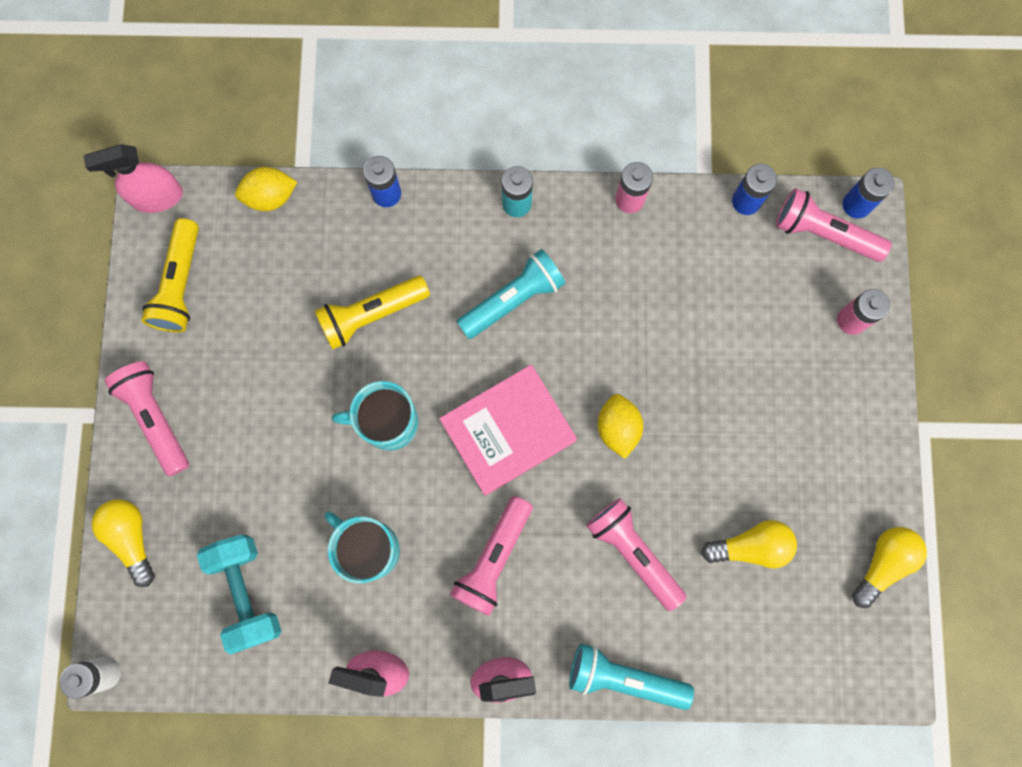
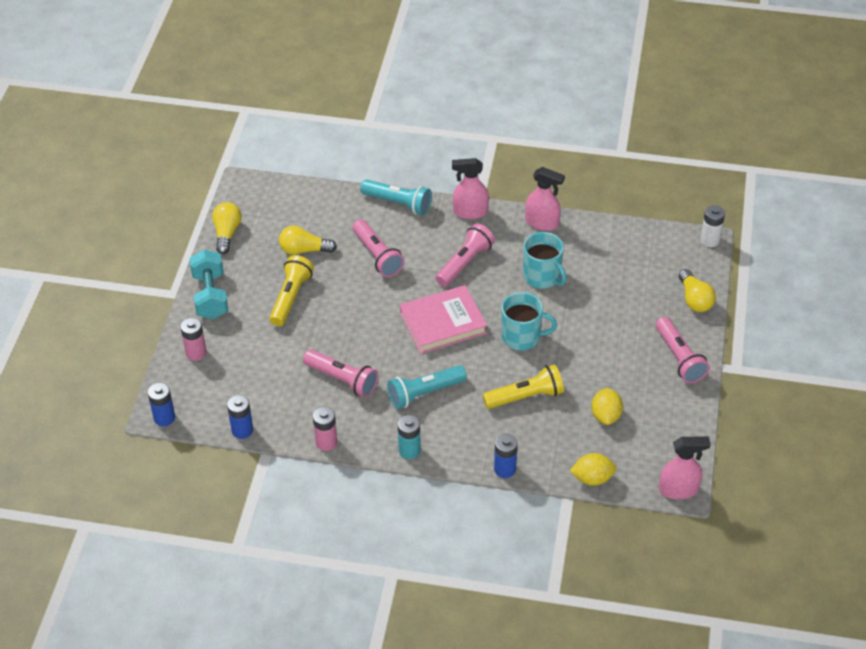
camera: 170 degrees left, 30 degrees down
(180, 284) = (661, 432): yellow flashlight -> yellow flashlight (291, 297)
(247, 592) = (621, 265): turquoise dumbbell -> turquoise dumbbell (210, 296)
(617, 428) = (370, 315): yellow lemon -> yellow lemon (606, 415)
(823, 233) = (194, 404): pink flashlight -> pink flashlight (342, 380)
(883, 563) = (227, 233): yellow light bulb -> yellow light bulb turned 135 degrees clockwise

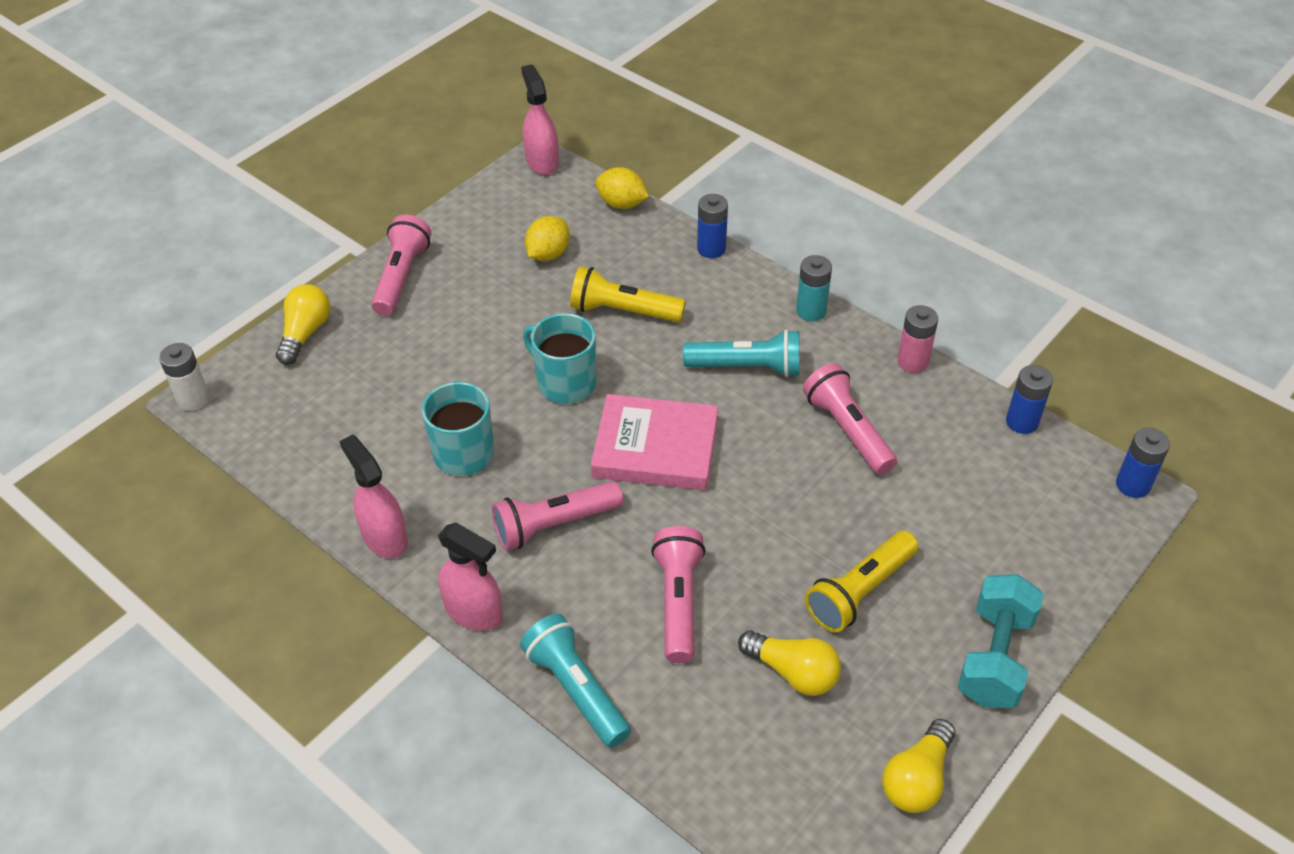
camera: 150 degrees left, 0 degrees up
(196, 353) = (1053, 565): pink battery -> none
(679, 489) = (542, 161): pink spray bottle -> pink spray bottle turned 45 degrees clockwise

